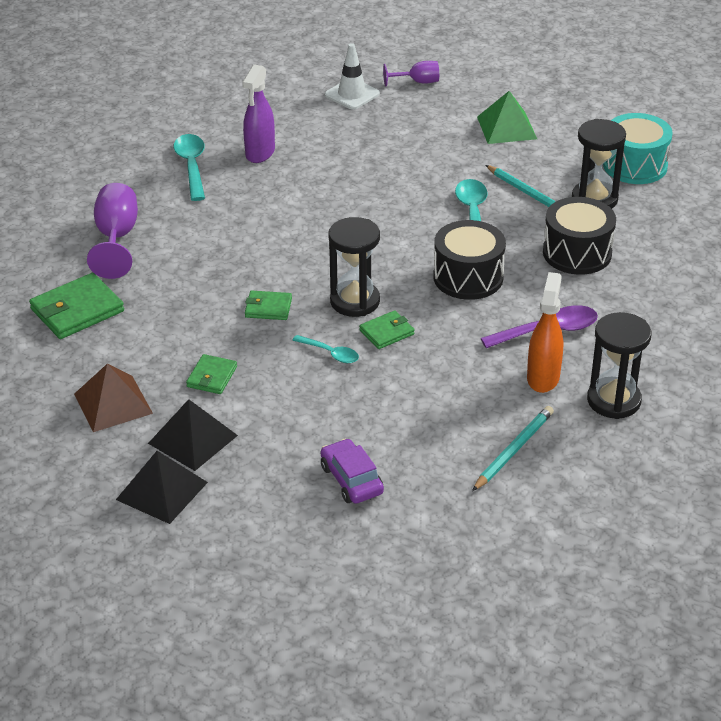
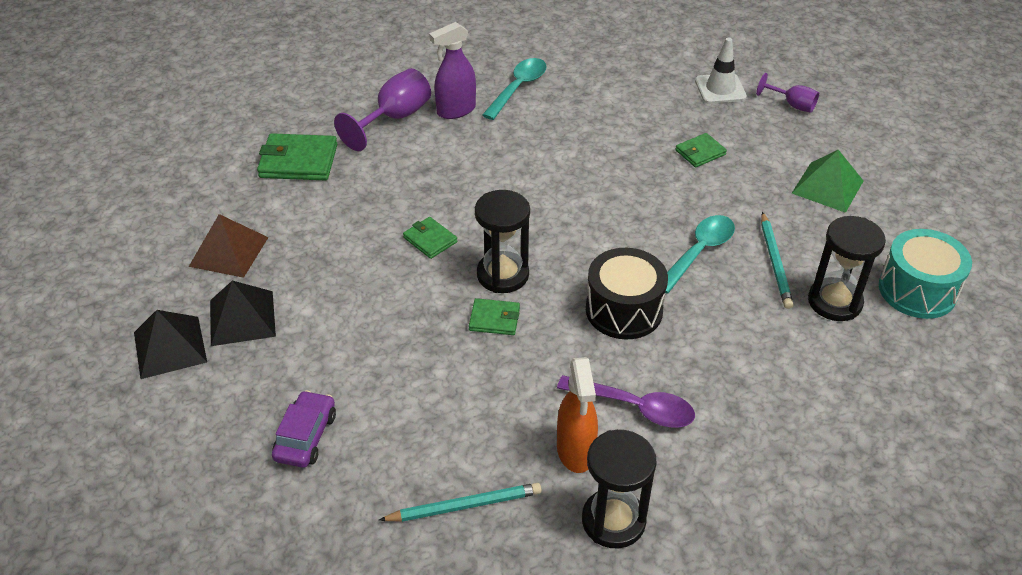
camera: 40 degrees right, 5 degrees up
(212, 377) = (319, 273): green wallet -> green wallet (700, 152)
(260, 153) = (583, 103): purple spray bottle -> purple spray bottle (456, 110)
(330, 353) = (428, 310): turquoise spoon -> none
(543, 377) = (575, 451): orange spray bottle -> orange spray bottle turned 120 degrees clockwise
(577, 253) = (754, 346): black drum -> none

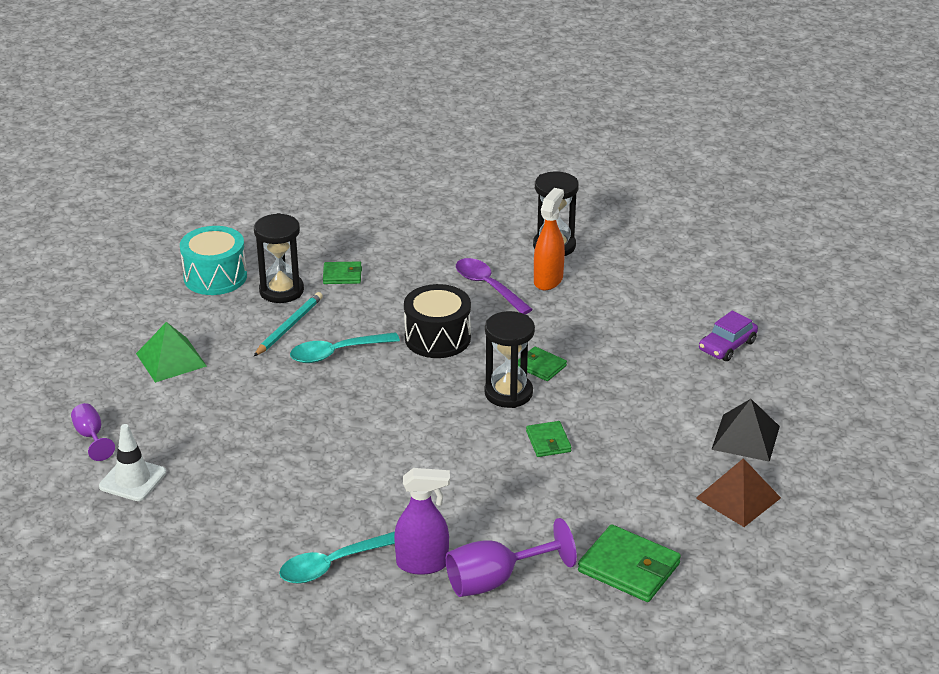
camera: 150 degrees left, 10 degrees down
(169, 347) = (814, 437): black pyramid -> none
(464, 505) = (640, 280): turquoise pencil -> none
(700, 152) = (235, 426): green wallet -> green wallet (342, 275)

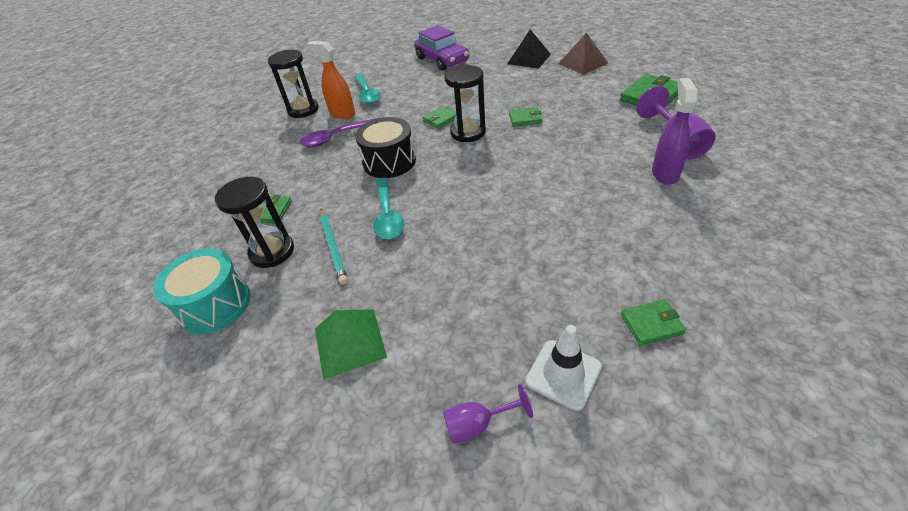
camera: 75 degrees left, 10 degrees up
(183, 533) = (651, 324): none -> green wallet
(289, 326) = (333, 246): turquoise pencil -> turquoise pencil turned 150 degrees counterclockwise
(332, 565) = (677, 219): turquoise spoon -> turquoise spoon (367, 94)
(727, 346) = (442, 60): purple car -> purple car, size x1.57

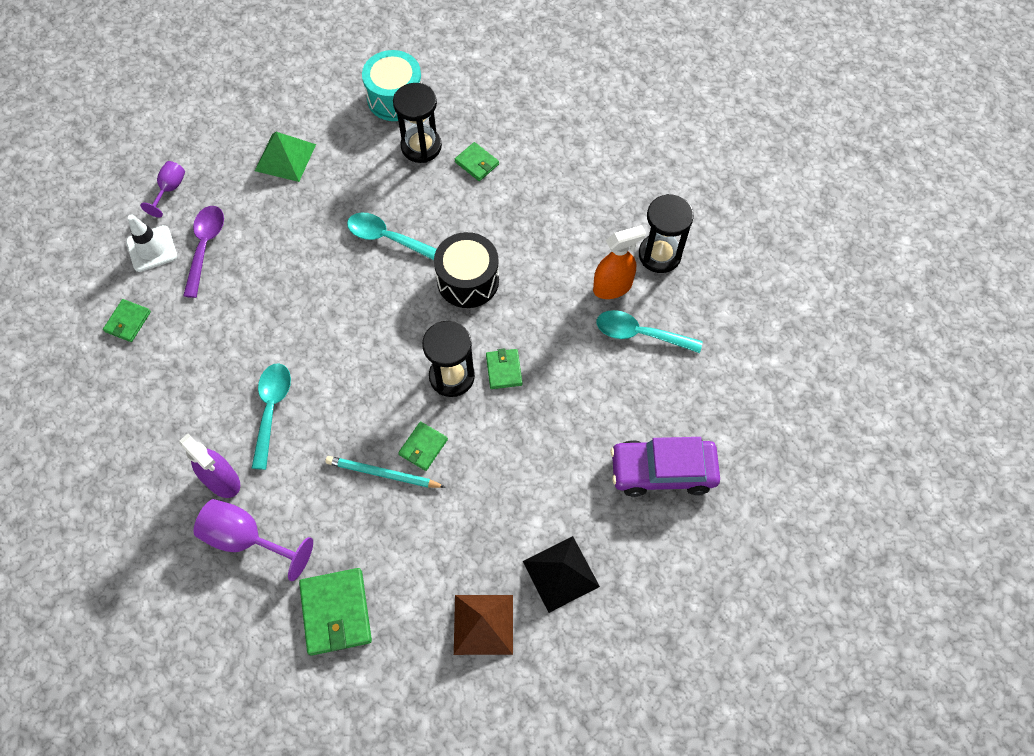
camera: 120 degrees right, 20 degrees up
(333, 246) = (387, 186): turquoise pencil -> turquoise pencil (383, 474)
(335, 138) = (561, 257): purple spoon -> purple spoon (205, 246)
(590, 184) = (271, 409): none -> turquoise spoon

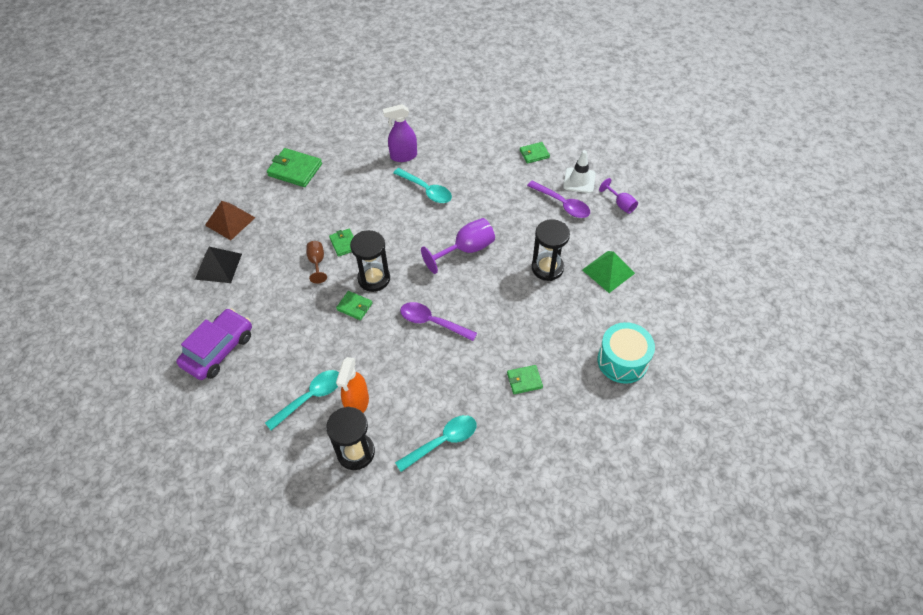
camera: 125 degrees right, 10 degrees down
(128, 322) = (534, 154): green wallet -> green wallet turned 75 degrees counterclockwise
(246, 538) = (364, 153): purple goblet -> purple goblet (466, 250)
(383, 474) = (345, 219): turquoise pencil -> none
(388, 238) = (499, 295): turquoise spoon -> turquoise spoon (443, 441)
(421, 146) = (564, 354): black hourglass -> black hourglass (547, 268)
(468, 280) = (432, 322): black drum -> purple spoon
(472, 457) = (317, 262): none -> brown goblet

